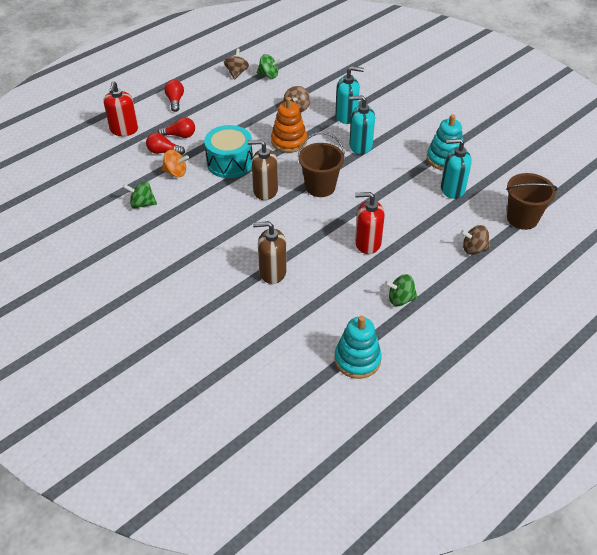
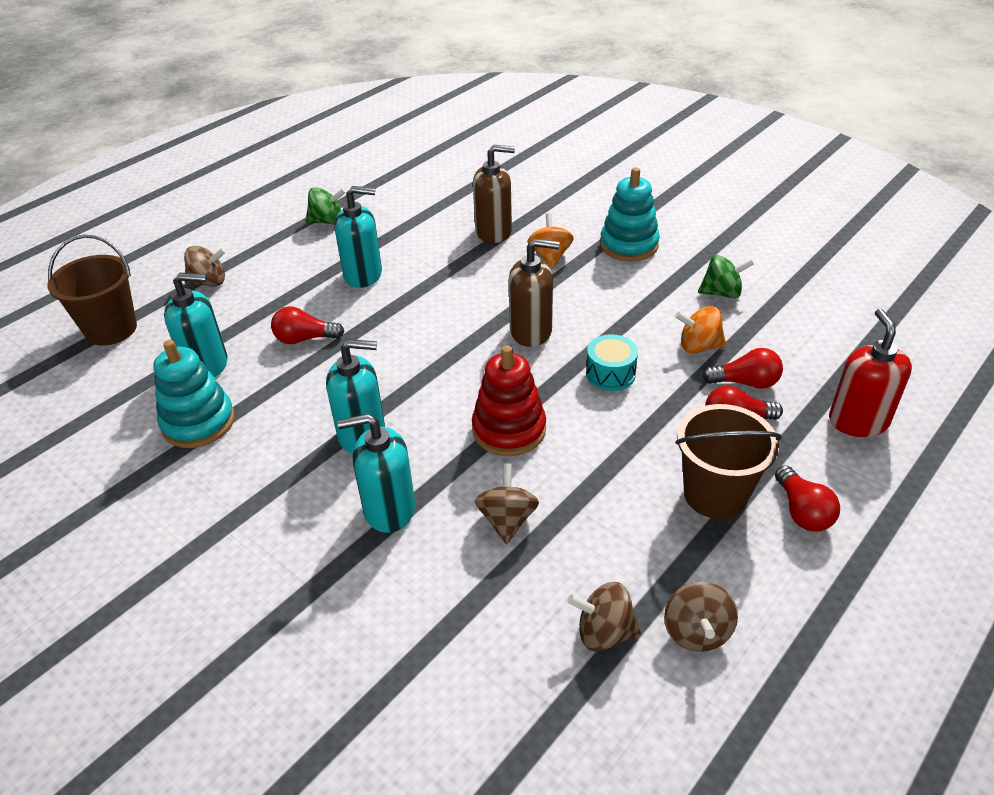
camera: 175 degrees right, 5 degrees down
(230, 162) = (610, 374): turquoise drum -> turquoise drum, size x0.57
(238, 244) = (550, 256): none -> orange spinning top
(269, 75) = (604, 632): green spinning top -> brown spinning top
(289, 141) = (509, 430): orange stacking toy -> red stacking toy
(320, 187) = (438, 347): brown bucket -> brown bucket (715, 494)
(357, 360) = (384, 171): turquoise stacking toy -> turquoise stacking toy (629, 245)
(367, 243) = (363, 275): red soap dispenser -> turquoise soap dispenser
(399, 200) = (305, 339): none -> red light bulb

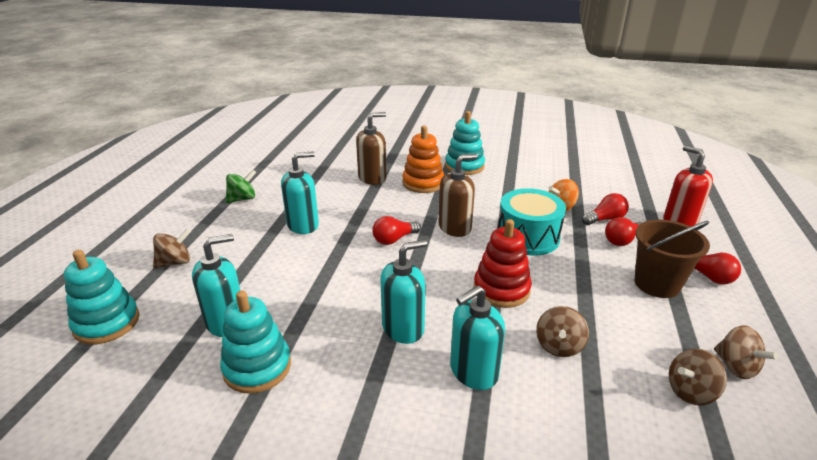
camera: 30 degrees left, 10 degrees down
(111, 329) = (107, 323): brown bucket -> turquoise stacking toy
(305, 339) = (295, 278): red light bulb -> red light bulb (394, 239)
(507, 520) = (559, 346): brown spinning top -> brown spinning top turned 135 degrees counterclockwise
(550, 256) = (423, 183): orange spinning top -> orange stacking toy
(610, 374) = (528, 237): turquoise drum -> turquoise drum, size x1.76
(722, 293) = (542, 178): green spinning top -> none

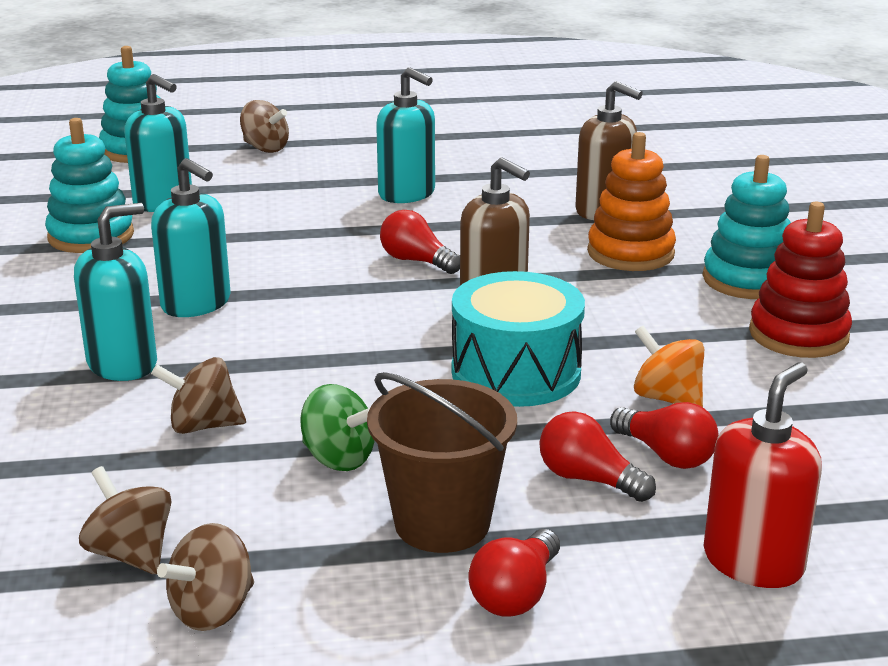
camera: 70 degrees right, 5 degrees down
(242, 199) = (446, 143): green spinning top -> green spinning top (338, 458)
(473, 372) = (123, 364): turquoise soap dispenser -> turquoise soap dispenser turned 105 degrees clockwise
(501, 289) = (329, 364): red stacking toy -> red stacking toy (798, 335)

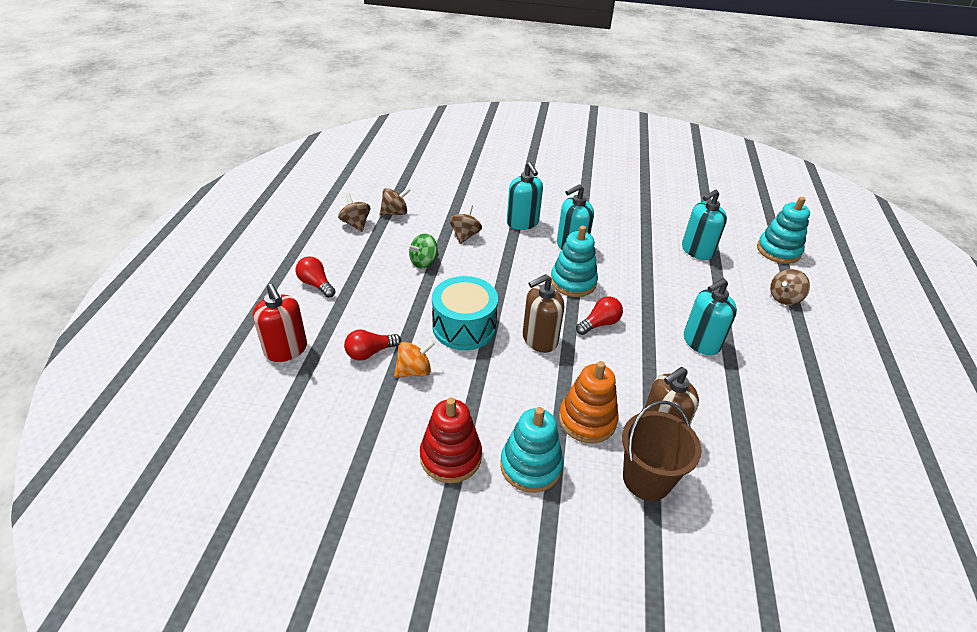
camera: 105 degrees right, 15 degrees up
(91, 236) = (655, 226): turquoise stacking toy -> turquoise stacking toy (573, 282)
(442, 523) = (366, 277): brown bucket -> brown bucket (646, 479)
(588, 479) = (368, 323): red light bulb -> none

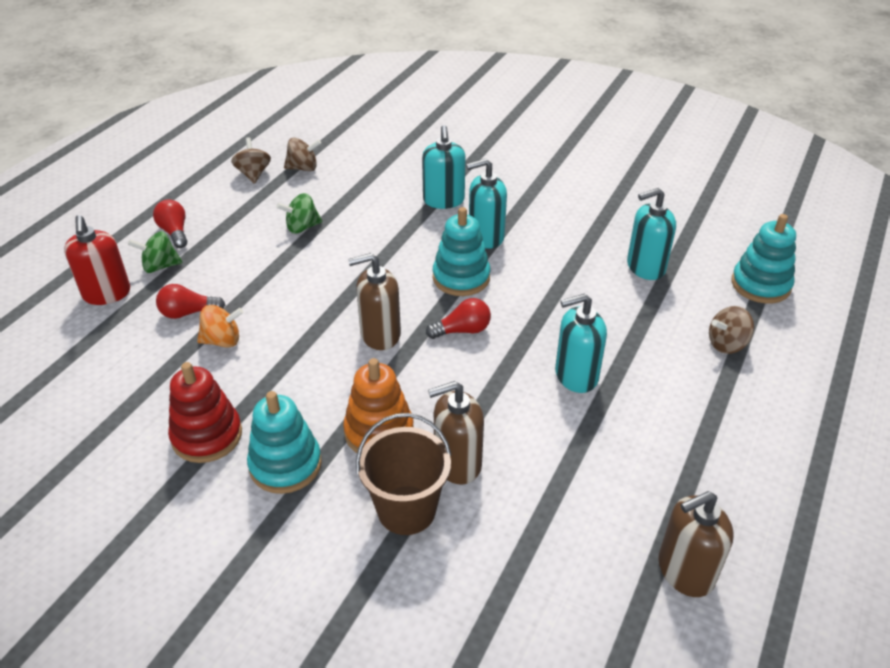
camera: 20 degrees right, 0 degrees up
(320, 316) = (160, 266): none -> green spinning top
(464, 327) = (303, 305): turquoise drum -> none
(465, 235) = (367, 205): brown spinning top -> none
(863, 474) = (685, 571): none -> brown soap dispenser

